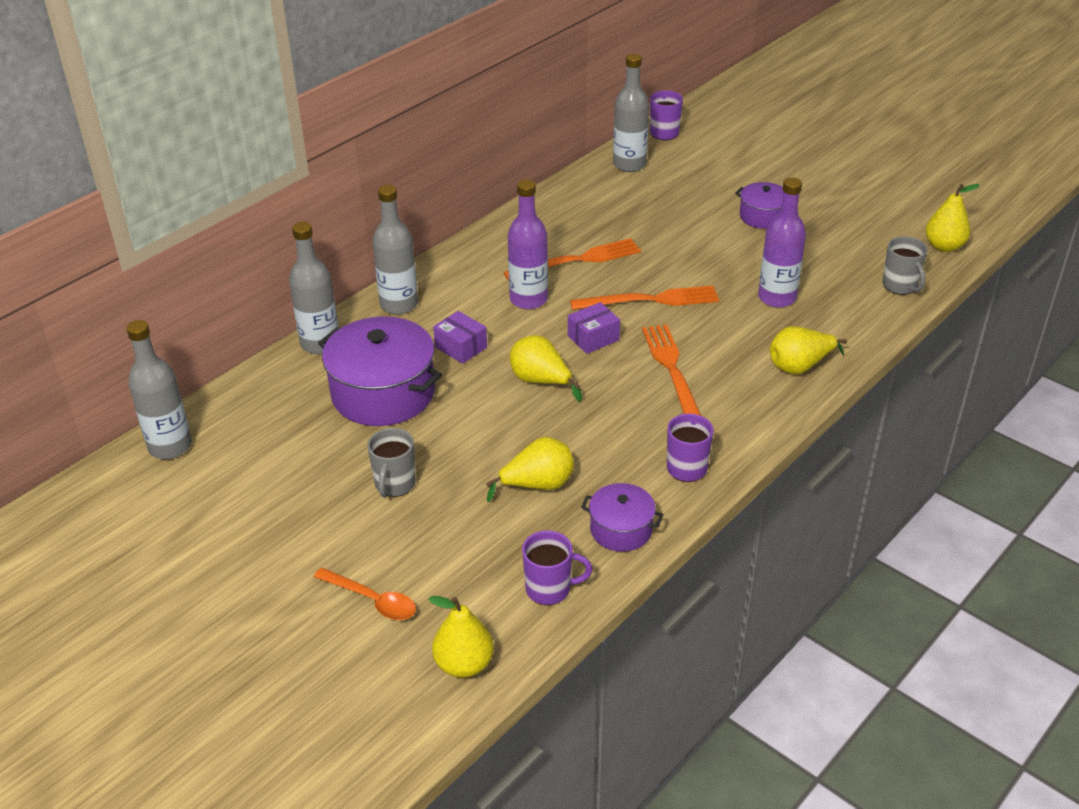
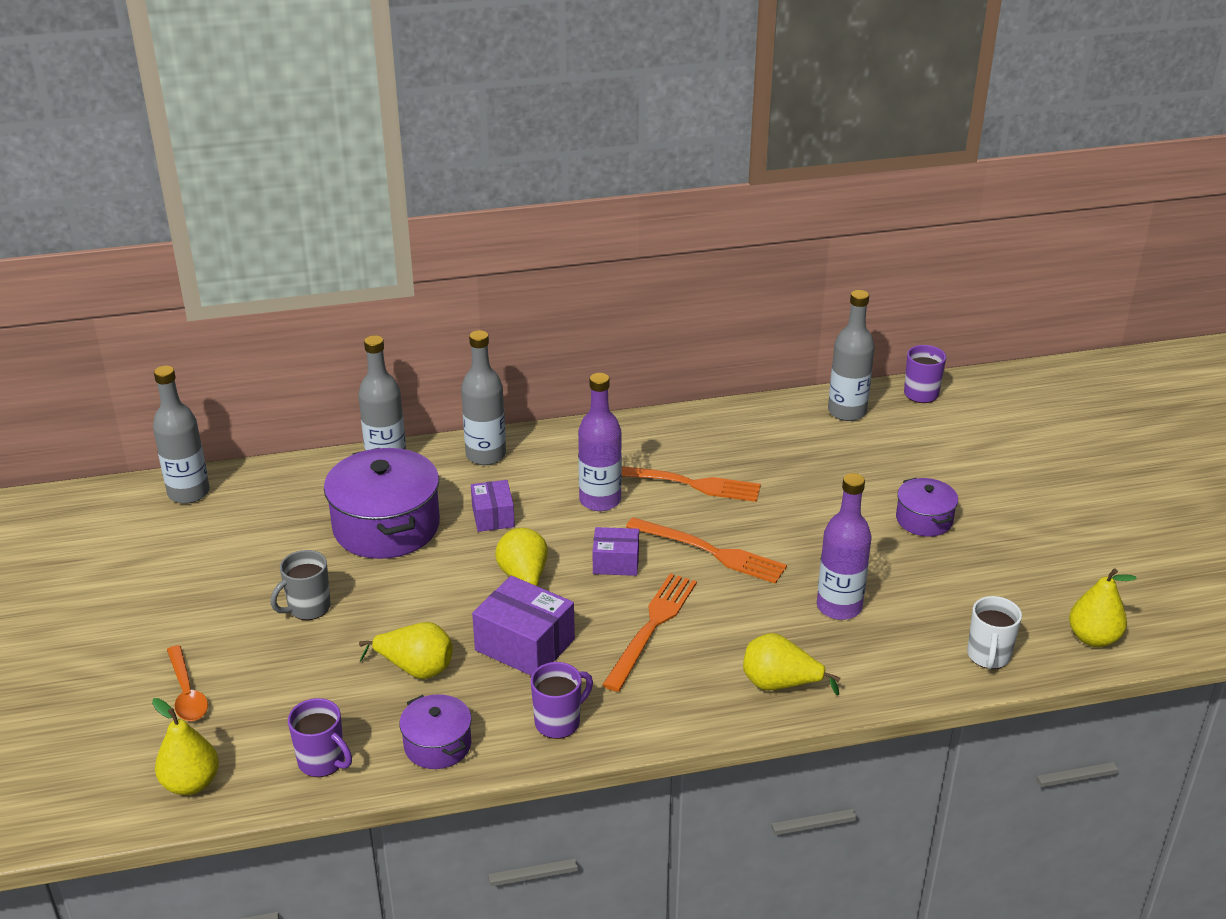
camera: 35 degrees right, 5 degrees down
(598, 427) = (524, 645): none -> purple box
(900, 286) = (988, 656): grey mug -> white mug

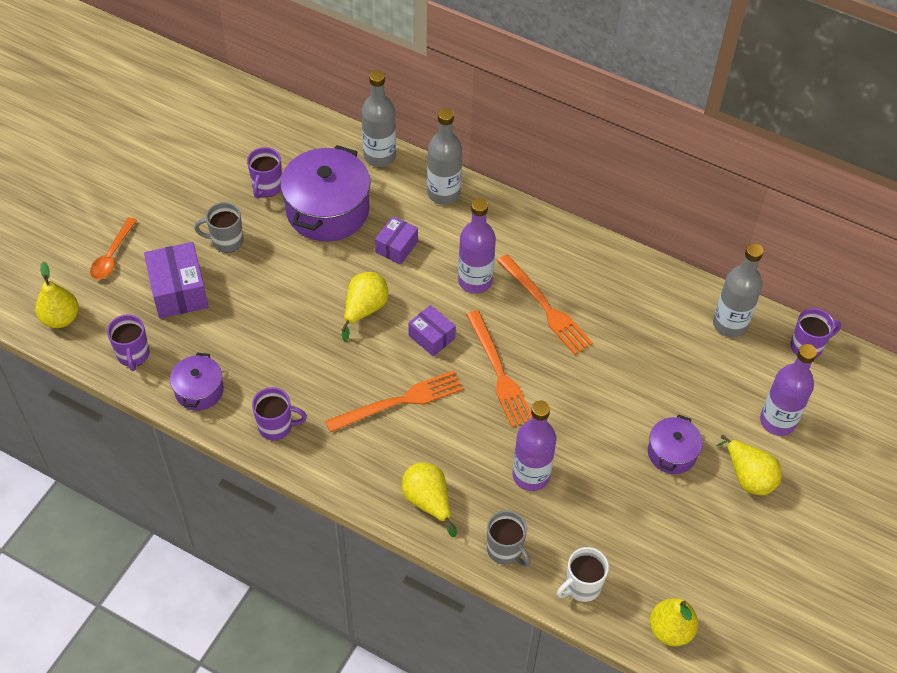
camera: 40 degrees right, 20 degrees up
(189, 493) = (245, 105): grey bottle -> none
(297, 543) = (267, 187): none -> purple mug
(416, 669) = (240, 329): yellow pear -> yellow pear (748, 477)
(524, 645) = (314, 358): purple box -> purple box (179, 291)
(893, 674) = (505, 550): none -> grey mug
(968, 451) = (777, 421): none -> purple bottle

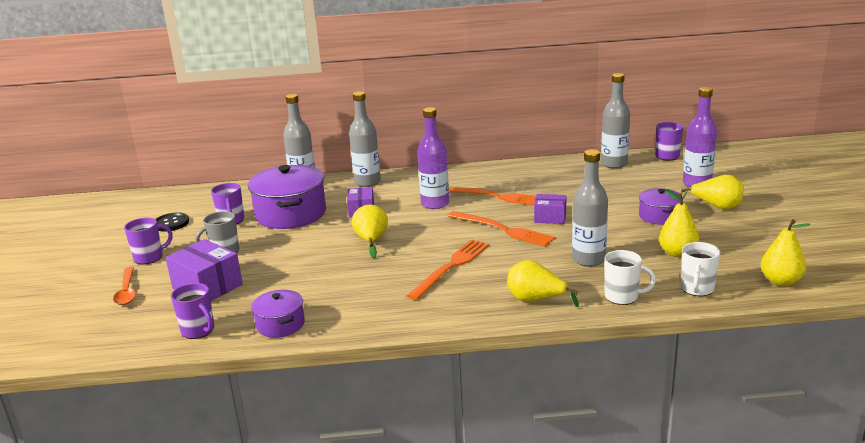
camera: 30 degrees left, 30 degrees down
(61, 318) = (106, 339): yellow pear -> yellow pear (677, 253)
(212, 156) = (171, 223): none -> black button
(276, 426) = (369, 315): purple mug -> purple mug (149, 257)
(431, 337) = (436, 234): purple box -> purple box (550, 217)
(505, 550) = (622, 297): grey mug -> white mug
(531, 475) = (588, 259): purple bottle -> grey bottle

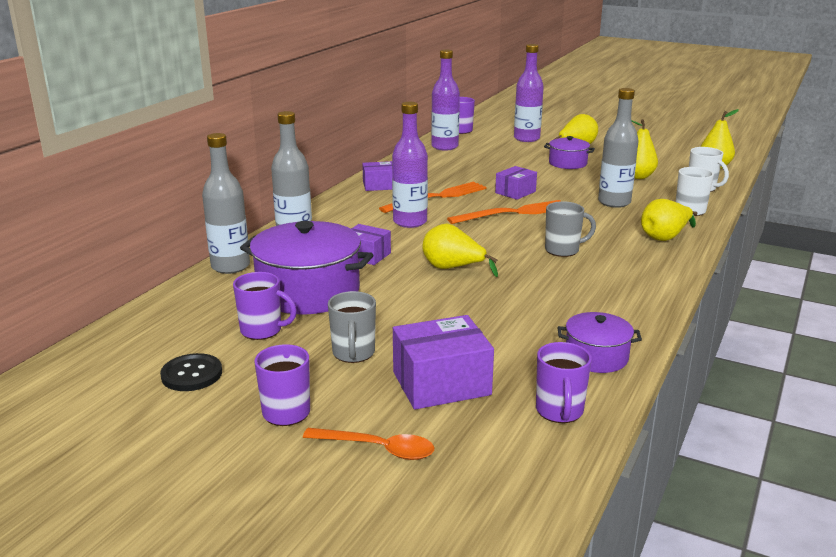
camera: 60 degrees left, 0 degrees up
(198, 331) = (559, 411): purple mug -> purple mug turned 105 degrees clockwise
(451, 267) = (563, 250): orange fork -> grey mug
(490, 173) = (379, 185): none -> purple box
(614, 164) = (444, 147): grey bottle -> purple bottle

